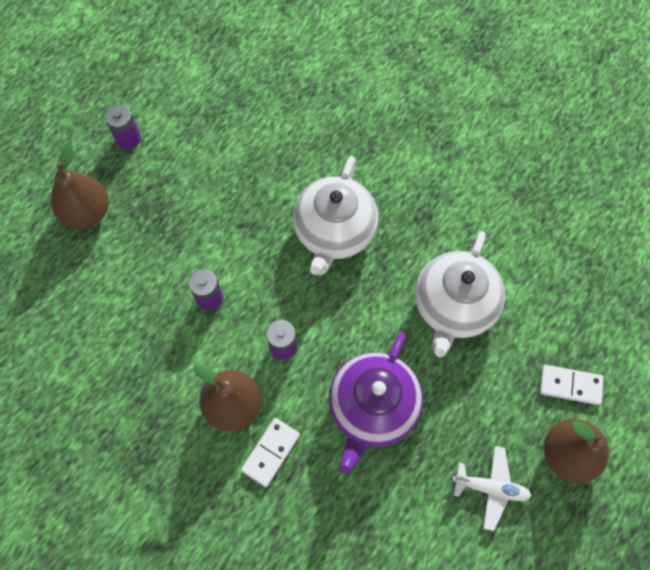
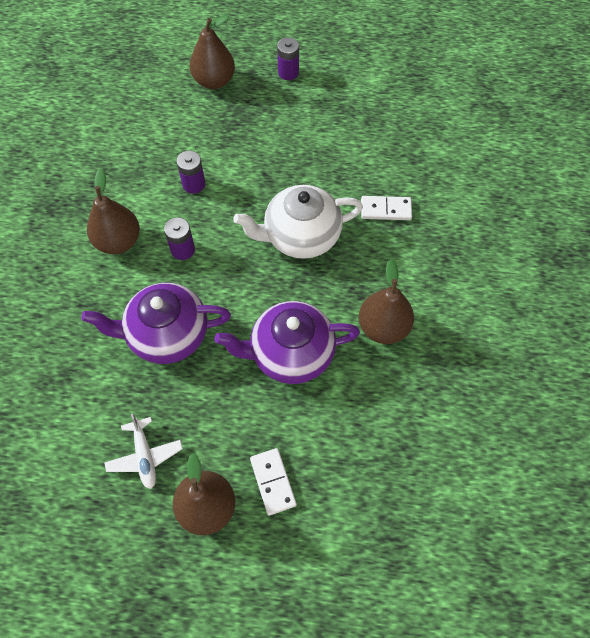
camera: 60 degrees right, 5 degrees down
(270, 452) = (95, 283): white domino -> white domino (386, 209)
(453, 306) = (290, 353): white teapot -> purple teapot
(470, 216) = (383, 327): none -> brown pear

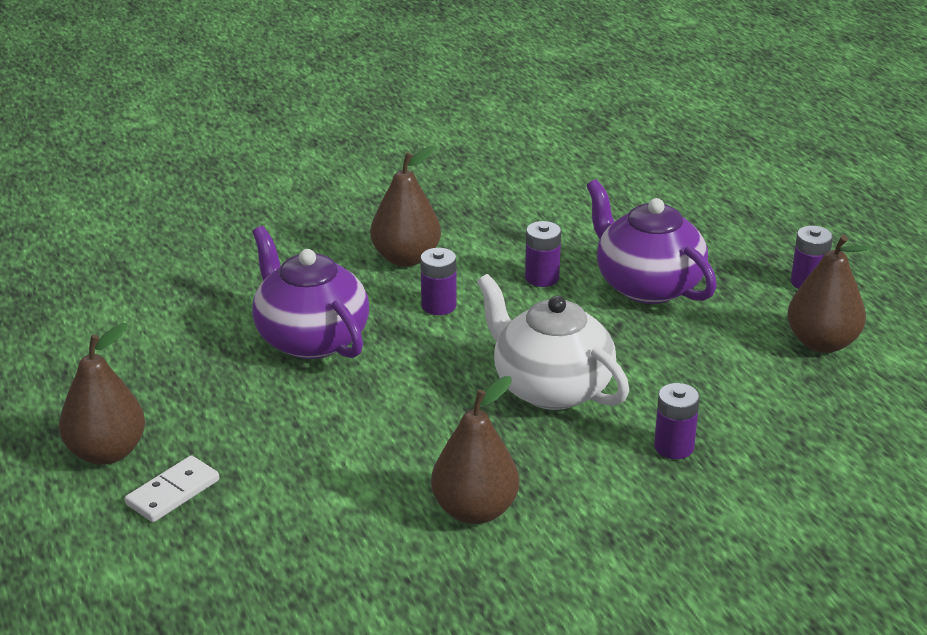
camera: 60 degrees right, 30 degrees down
(145, 456) = (142, 383): white plane -> none
(214, 81) = (718, 233): brown pear -> brown pear (822, 343)
(290, 353) = (364, 442): purple teapot -> purple teapot (647, 285)
(386, 209) = (674, 447): white domino -> purple battery

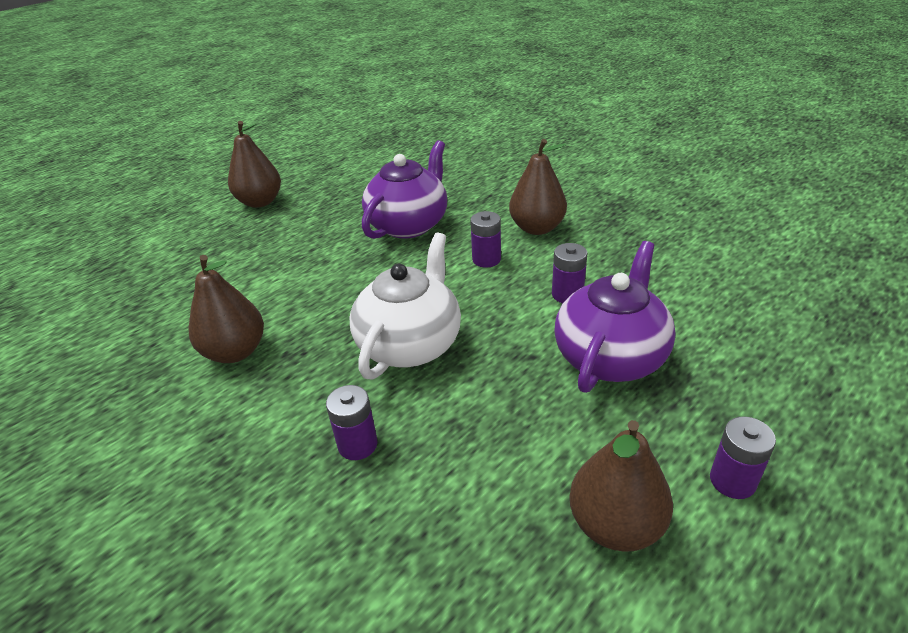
camera: 70 degrees right, 5 degrees up
(173, 492) = (228, 232): white domino -> none

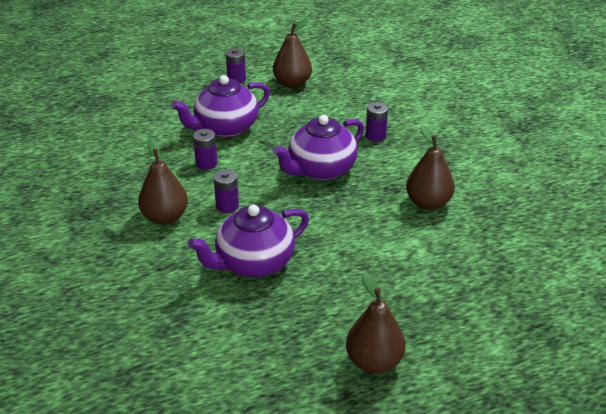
camera: 155 degrees left, 0 degrees up
(410, 344) = (320, 169): white teapot -> purple teapot

